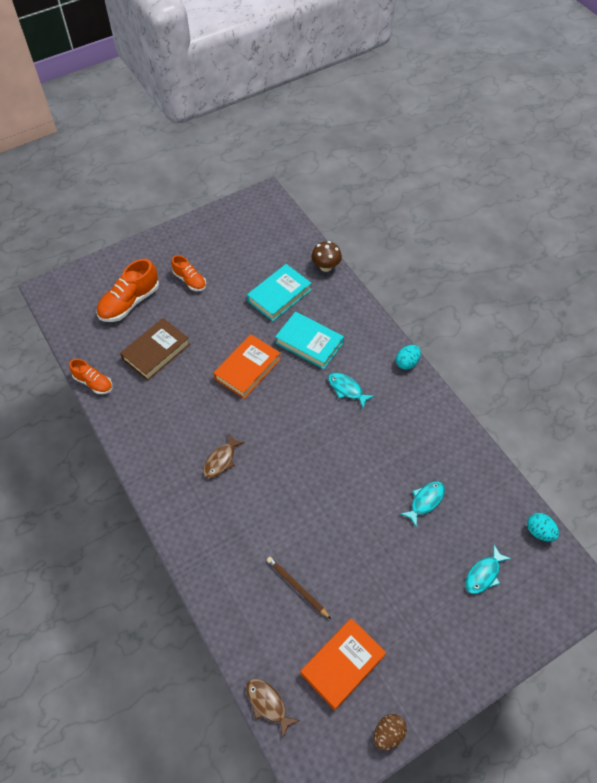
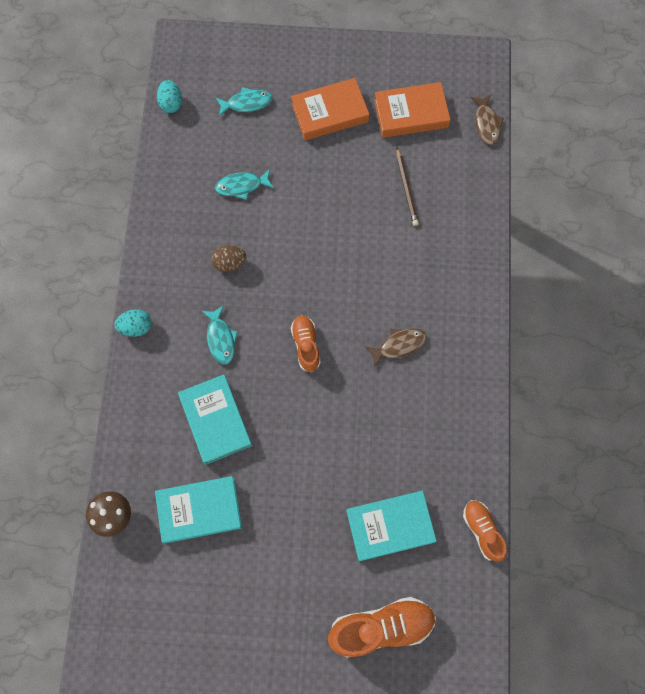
camera: 145 degrees left, 15 degrees up
(156, 352) = (390, 526): brown book -> turquoise book
(190, 280) = (288, 611): orange shoe -> orange shoe (306, 345)
(247, 369) = (304, 433): orange book -> orange book (330, 113)
(388, 733) = (410, 53): brown egg -> brown egg (229, 263)

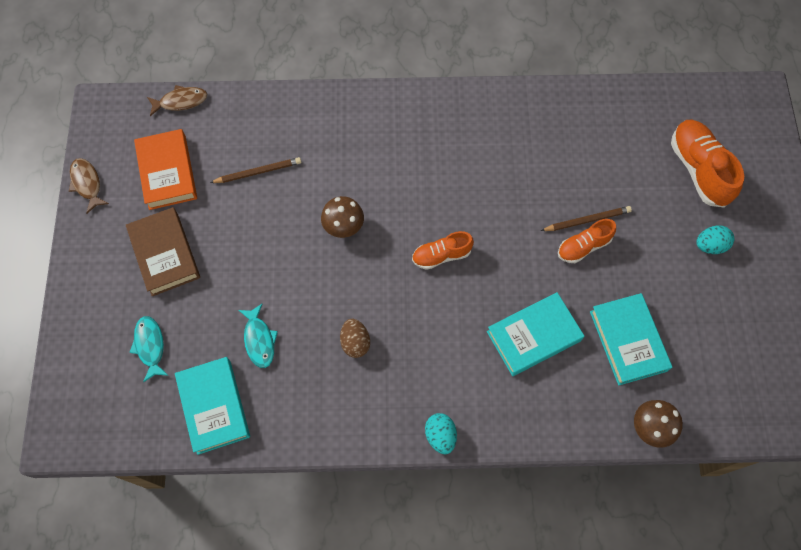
camera: 95 degrees left, 5 degrees down
(171, 103) = (148, 436): turquoise egg -> turquoise egg (710, 245)
(221, 339) = (444, 341): turquoise fish -> none
(330, 113) = (165, 254): orange book -> brown book
(331, 492) = (587, 220): none -> brown pencil
(343, 260) = (343, 227): none -> brown mushroom
(390, 526) = (609, 167): turquoise book -> turquoise book (214, 406)
(399, 345) = (431, 169): brown fish -> brown fish (87, 184)
(482, 530) = (597, 94): orange shoe -> orange shoe (583, 246)

